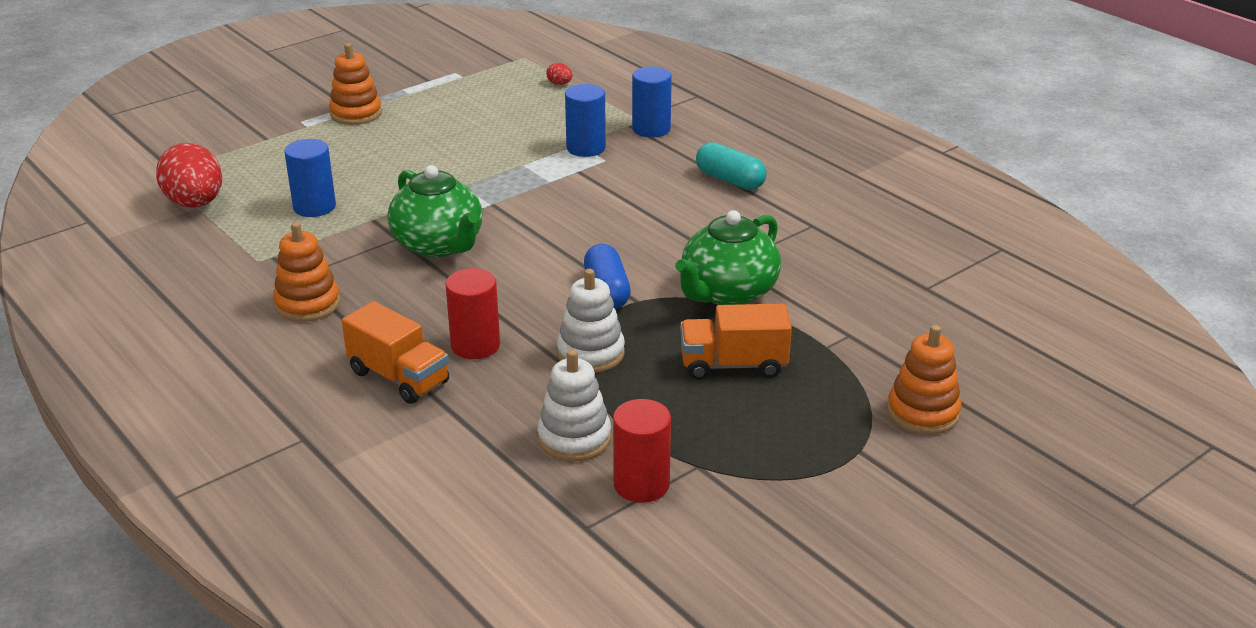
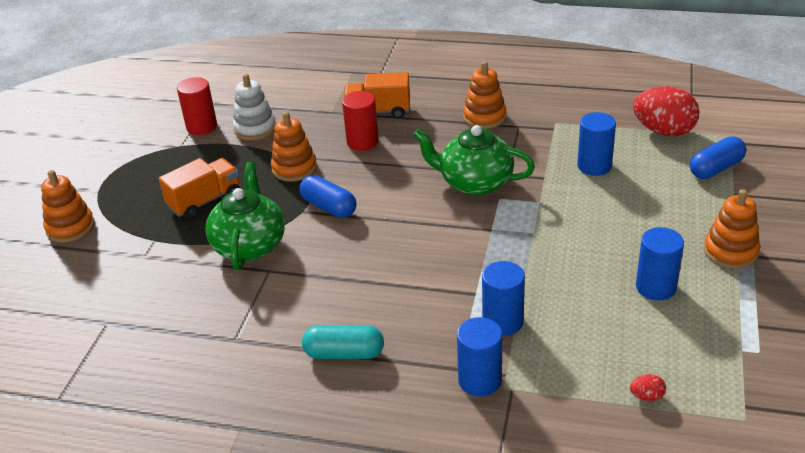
camera: 145 degrees right, 5 degrees up
(234, 159) = (716, 168): none -> blue capsule
(447, 120) = (656, 287): none -> blue cylinder
(590, 353) = (294, 168): white stacking toy -> orange stacking toy

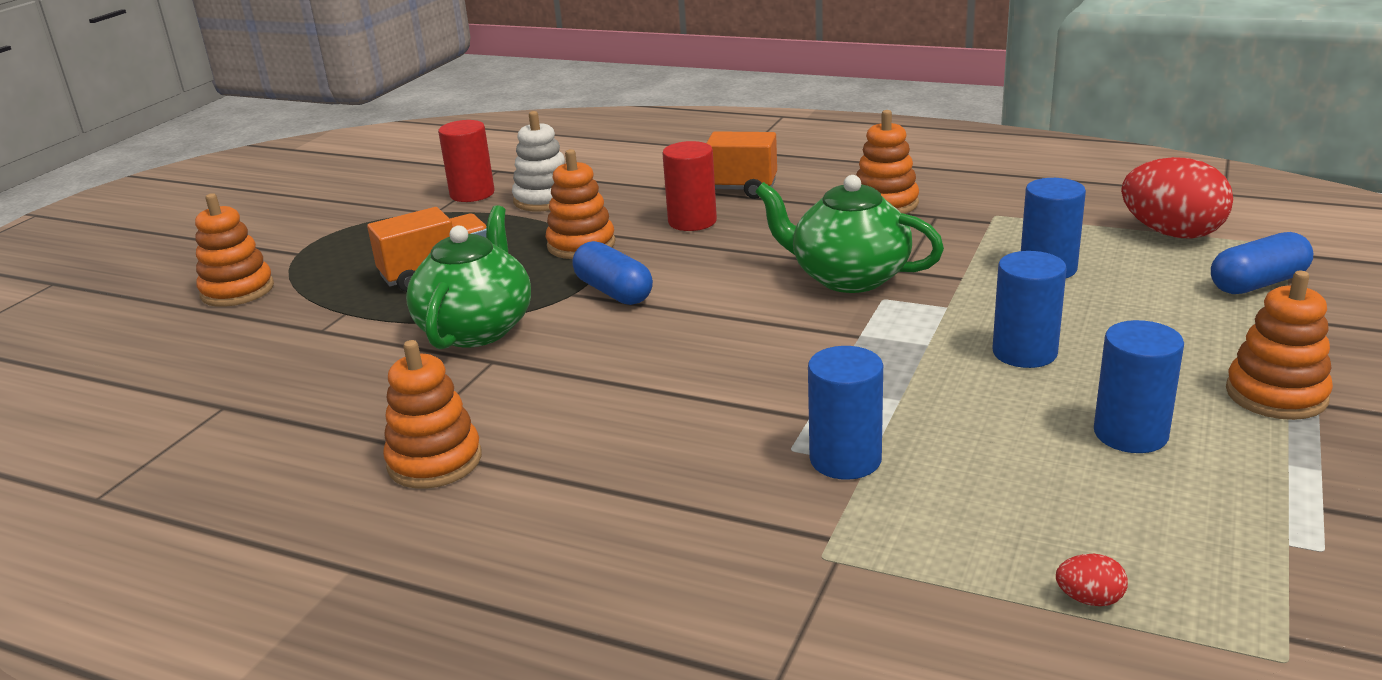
camera: 10 degrees right, 10 degrees down
(261, 349) = (435, 461): none -> orange stacking toy
(344, 353) = (564, 479): turquoise capsule -> none
(480, 380) = (781, 541): blue cylinder -> blue cylinder (1024, 353)

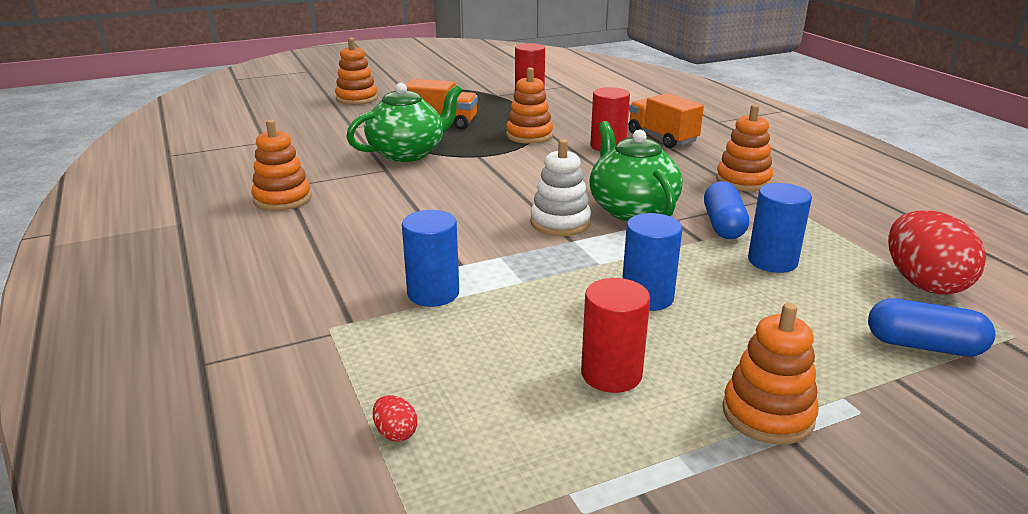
camera: 40 degrees right, 0 degrees up
(544, 199) = (557, 108): white stacking toy -> white stacking toy (560, 223)
(614, 292) = (498, 163): blue capsule -> blue capsule (723, 225)
(1130, 434) = (611, 374): blue cylinder -> red cylinder

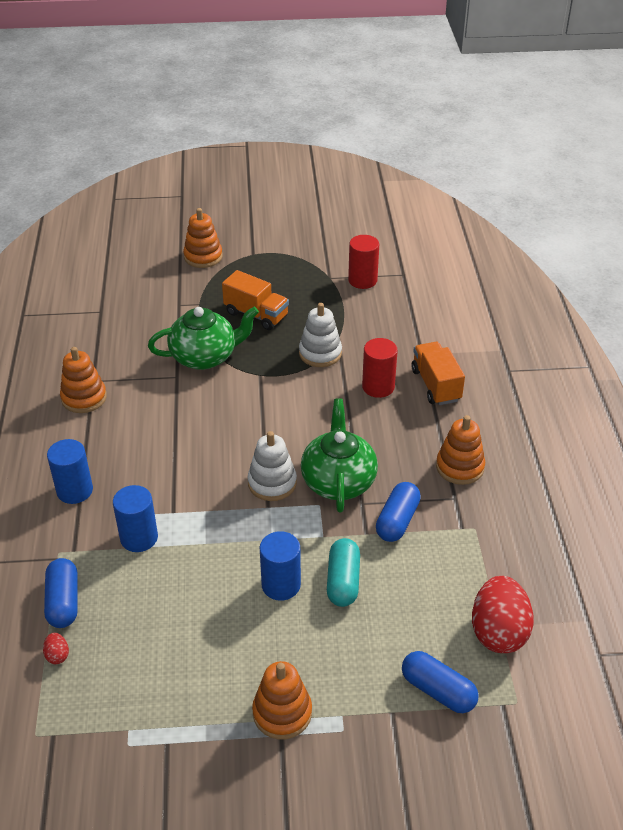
camera: 20 degrees right, 15 degrees up
(368, 373) = (63, 601): none -> blue capsule
(529, 135) = (320, 353): orange stacking toy -> white stacking toy
(611, 374) = (209, 649): red cylinder -> none
(715, 280) = (343, 581): none -> turquoise capsule
(772, 261) = (402, 573): blue cylinder -> blue cylinder (74, 490)

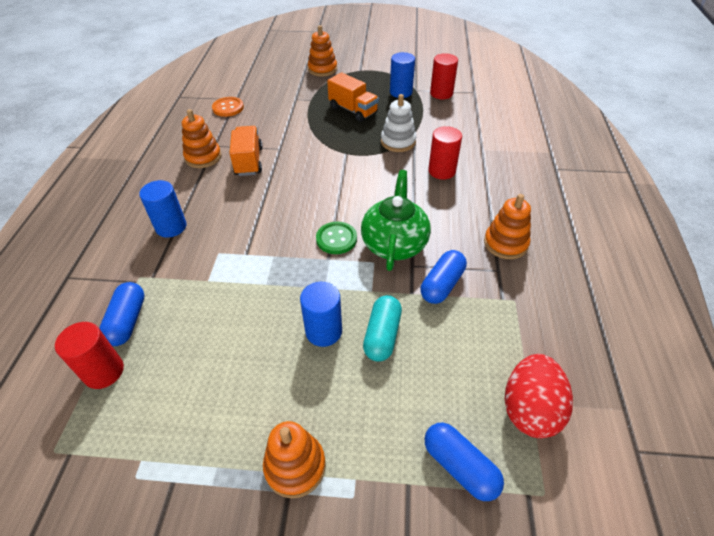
camera: 10 degrees right, 5 degrees up
(57, 655) = (104, 371): red egg -> red cylinder
(94, 326) = (228, 108): none -> orange button
(139, 538) = (210, 272): blue cylinder -> blue cylinder (401, 92)
(205, 357) = (306, 136): green teapot -> none
(272, 483) = (336, 239): white stacking toy -> green button
(435, 385) = (491, 174): orange truck -> orange truck (248, 161)

